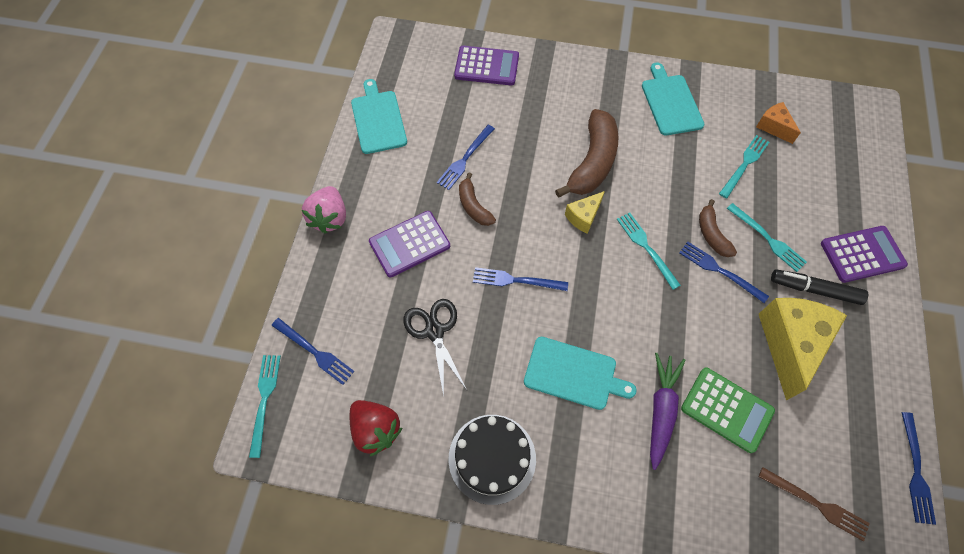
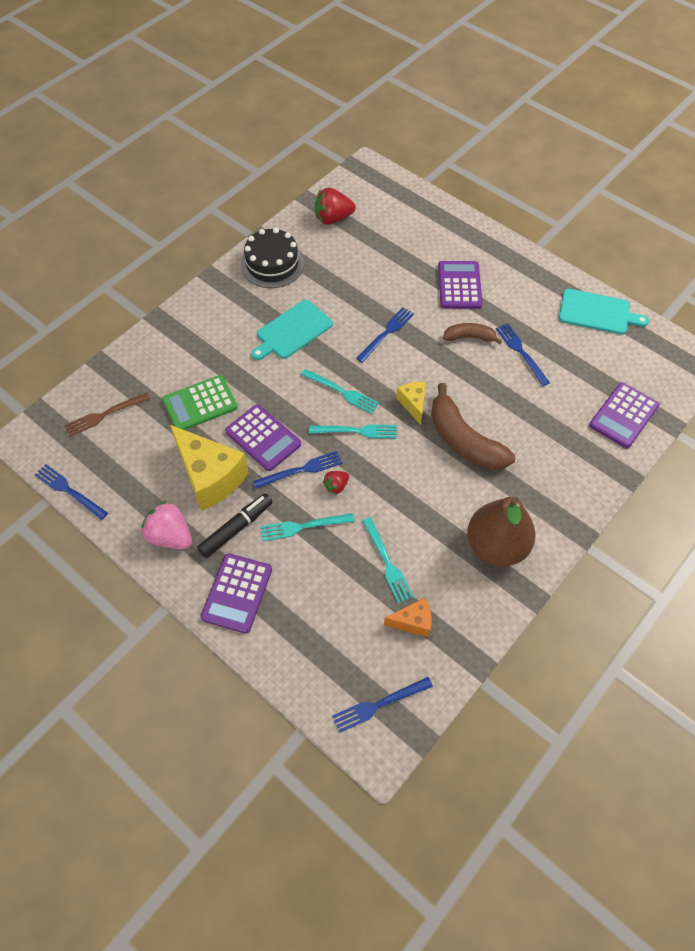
camera: 120 degrees right, 5 degrees down
(264, 400) = (391, 177): turquoise fork -> turquoise fork (342, 392)
(315, 352) = (407, 208): blue fork -> blue fork (379, 705)
(329, 218) = (512, 250): pink strawberry -> pink strawberry (170, 536)
(434, 331) = (379, 271): black scissors -> none
(661, 410) = (230, 366): purple carrot -> none
(670, 102) = (496, 546): turquoise cutting board -> brown pear
(712, 234) = (336, 486): brown banana -> red strawberry
(715, 323) = (263, 438): none -> purple calculator

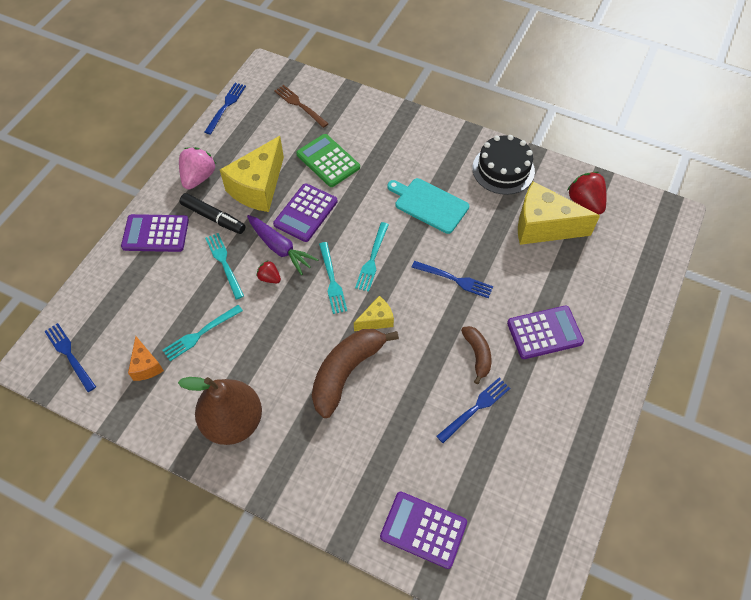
camera: 75 degrees right, 0 degrees up
(301, 470) = (280, 248): blue fork -> purple carrot
(349, 254) = (543, 226): none -> yellow cheese
(597, 312) = (565, 483): turquoise cutting board -> none

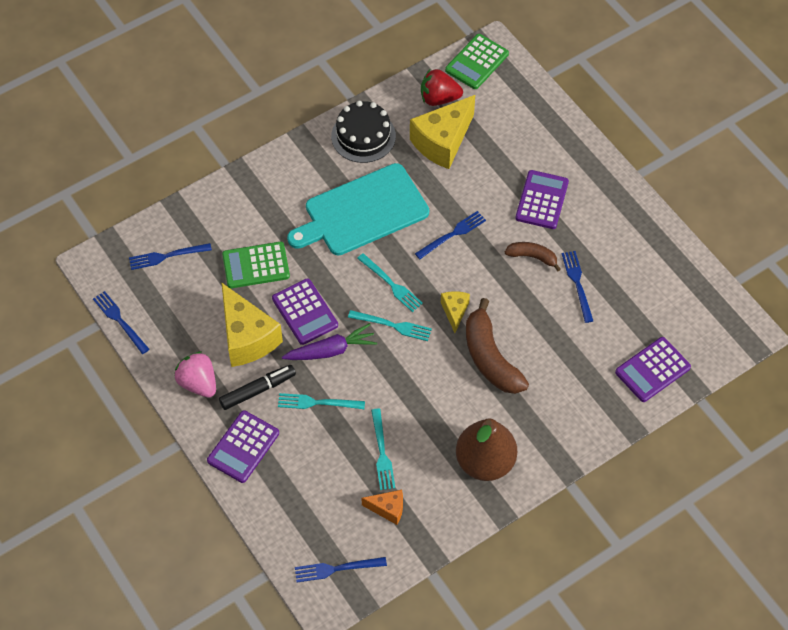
camera: 60 degrees left, 0 degrees up
(269, 278) = (358, 373): red strawberry -> none
(299, 105) = (166, 256): brown fork -> blue fork
(429, 204) = (362, 212): turquoise cutting board -> turquoise cutting board, size x1.63
(646, 211) = (477, 62): none -> green calculator

